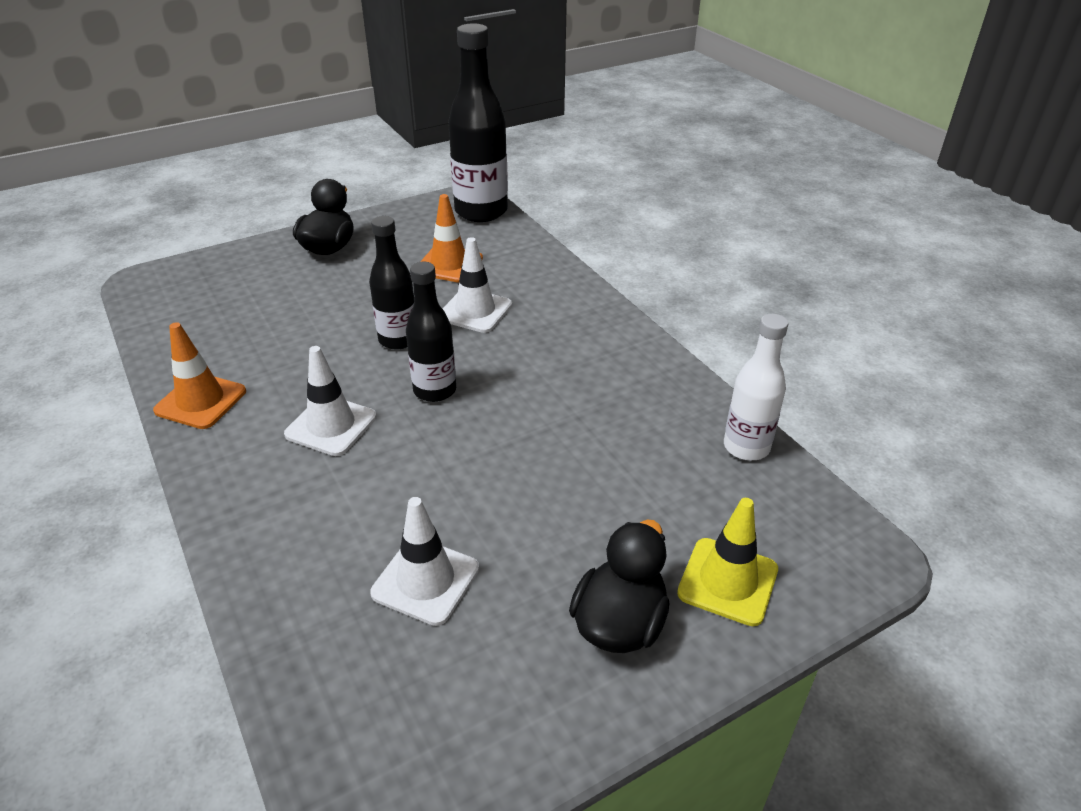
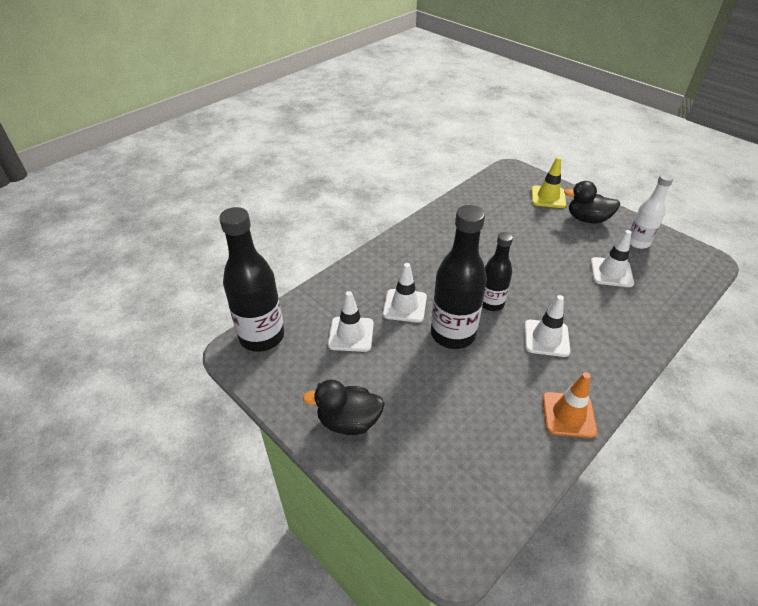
camera: 105 degrees left, 5 degrees up
(398, 339) = (452, 334): black bottle -> black bottle, size x1.65
(449, 264) = (351, 334): orange traffic cone -> white traffic cone
(746, 447) = (470, 196): white bottle -> white bottle (638, 242)

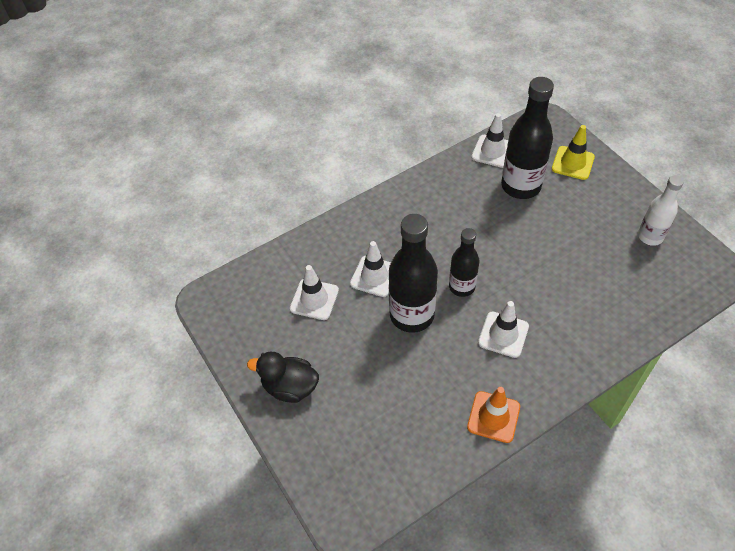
camera: 15 degrees right, 10 degrees up
(262, 336) = (231, 288): black bottle -> black bottle (520, 186)
(587, 219) = (605, 198): black duck -> none
(611, 272) = (603, 269): white traffic cone -> white traffic cone (492, 151)

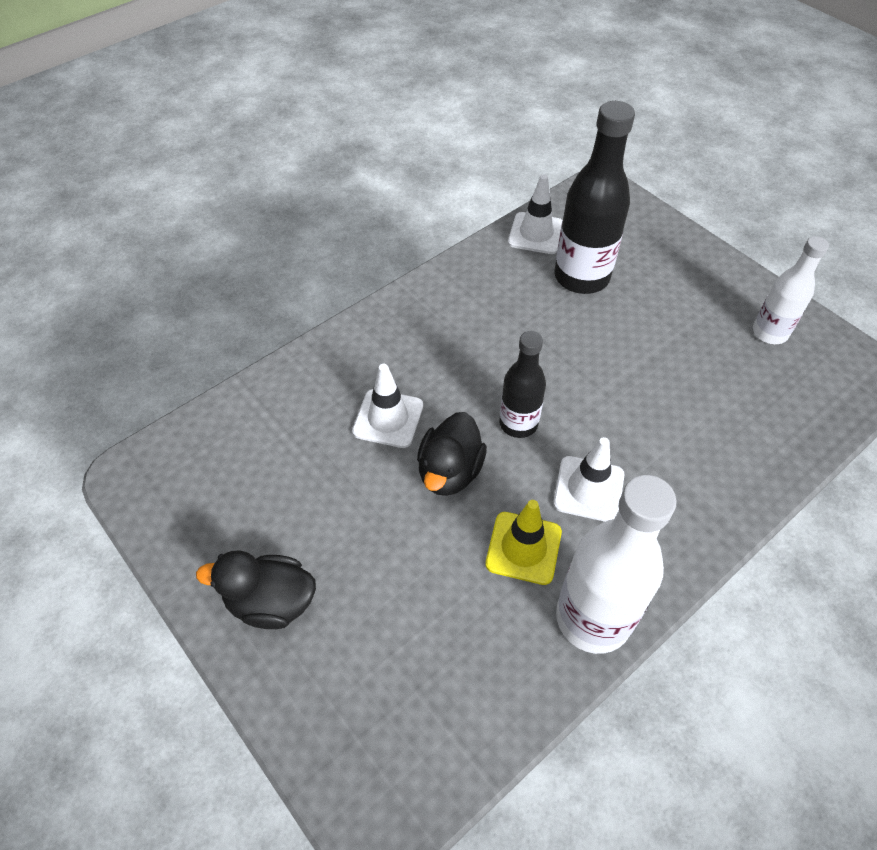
camera: 10 degrees left, 0 degrees up
(314, 299) = (300, 460): white traffic cone -> none
(412, 315) = (450, 471): black bottle -> black duck
(493, 417) = (593, 618): orange traffic cone -> white bottle
(573, 163) = (647, 242): yellow traffic cone -> yellow traffic cone (523, 548)

